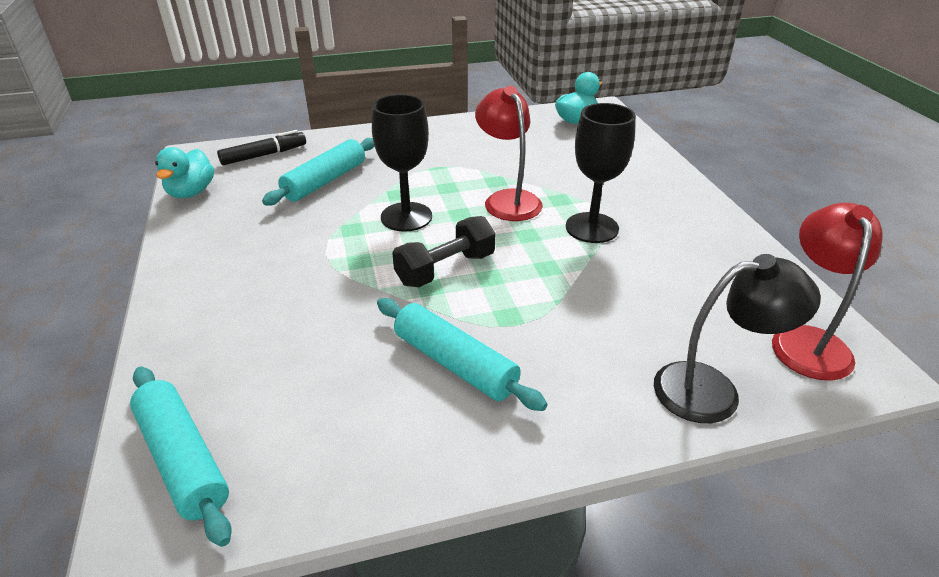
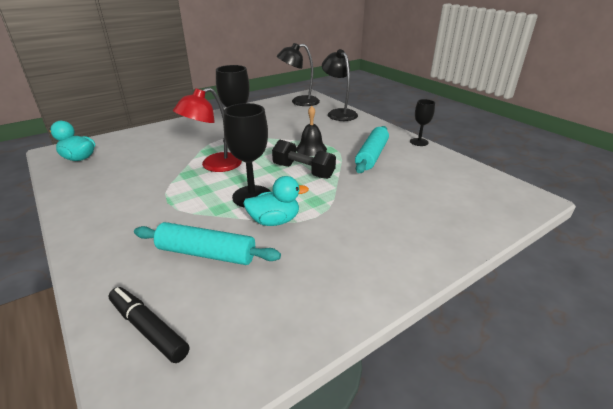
camera: 110 degrees left, 5 degrees down
(183, 459) = (497, 203): turquoise rolling pin -> none
(191, 192) = (260, 353): turquoise duck -> turquoise duck (274, 221)
(480, 475) = (419, 142): none -> black goblet
(521, 295) = (311, 149): none -> black bell
(807, 341) = (299, 102): red lamp -> black lamp

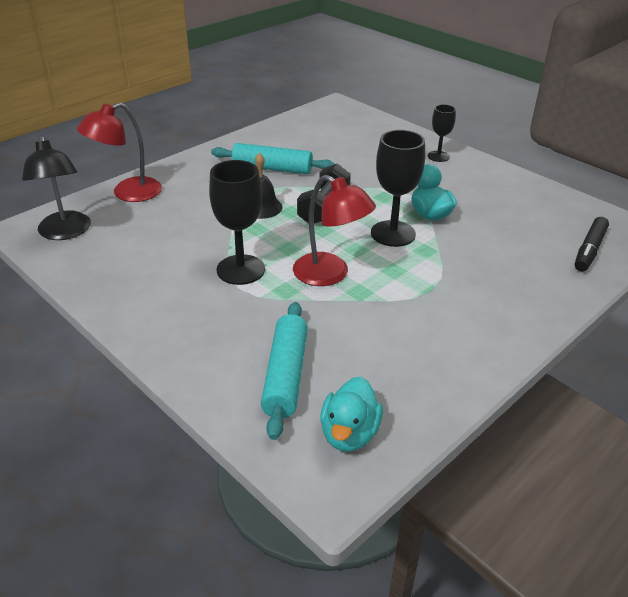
camera: 100 degrees left, 5 degrees up
(206, 253) = (497, 243): turquoise rolling pin -> turquoise rolling pin (285, 375)
(339, 113) = (128, 193): black lamp -> red lamp
(419, 142) = (229, 141): black goblet -> black goblet (438, 156)

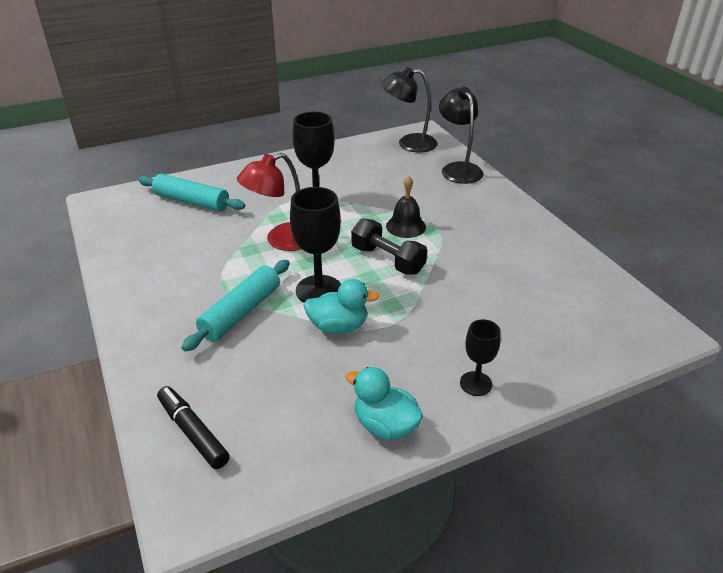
camera: 110 degrees right, 0 degrees up
(128, 193) = (458, 169): red lamp -> black lamp
(272, 168) = (481, 245): turquoise rolling pin -> turquoise rolling pin (241, 312)
(349, 434) = (125, 213): turquoise duck -> turquoise duck (385, 425)

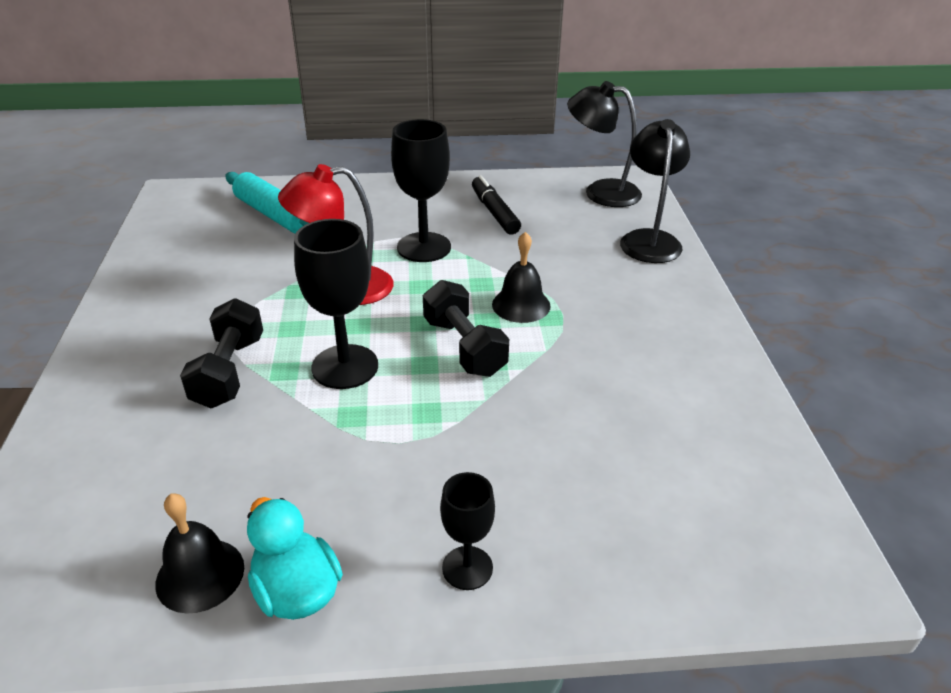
camera: 20 degrees right, 0 degrees up
(193, 432) = (56, 519): black marker -> black marker (494, 212)
(241, 312) = (229, 371): turquoise rolling pin -> black dumbbell
(318, 435) = (200, 575): none -> black bell
(338, 326) = (335, 424): turquoise duck -> none

